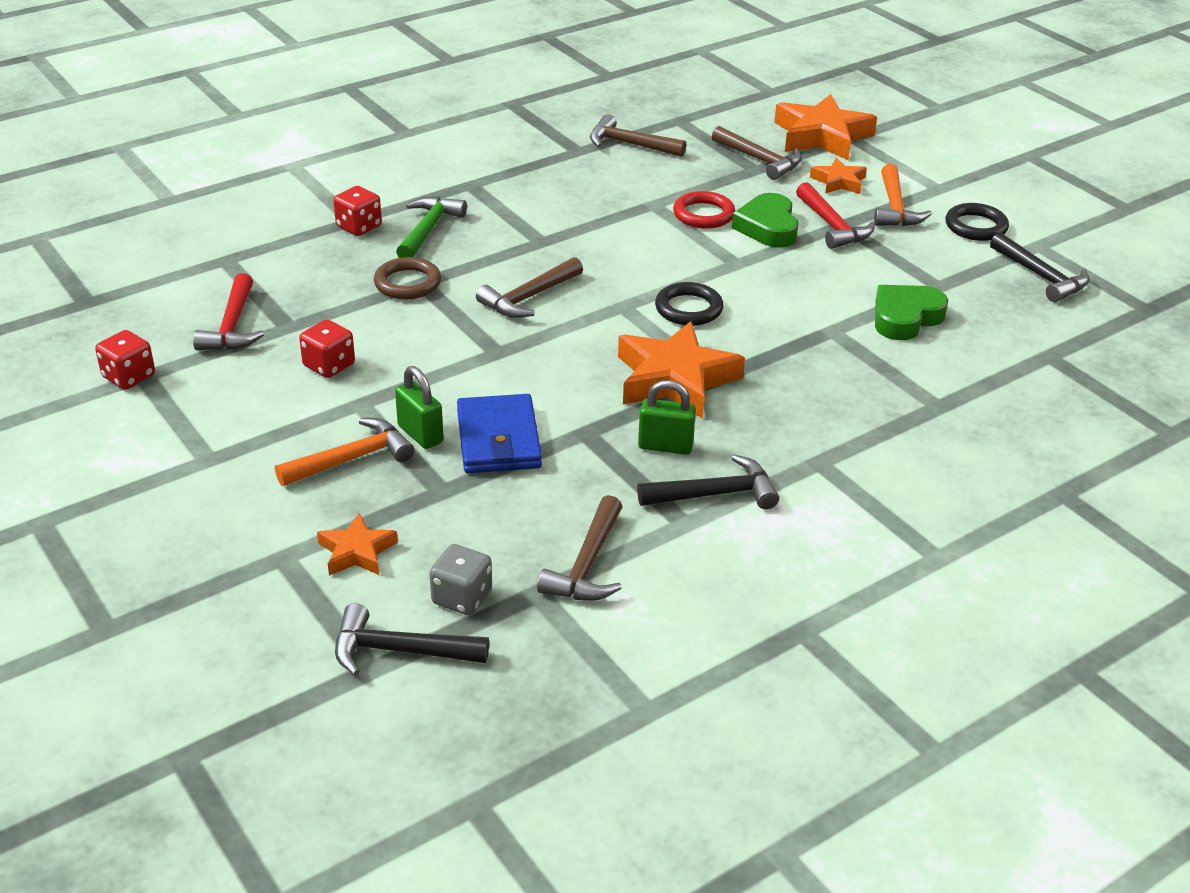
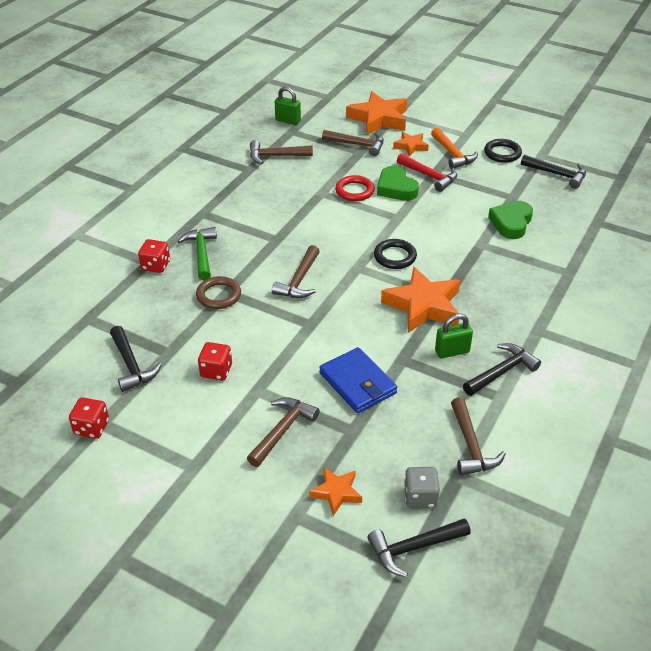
camera: 25 degrees left, 5 degrees up
(232, 326) = (131, 365): red hammer -> black hammer
(352, 459) = (283, 430): orange hammer -> brown hammer
(420, 434) = (309, 397): green padlock -> green padlock (288, 120)

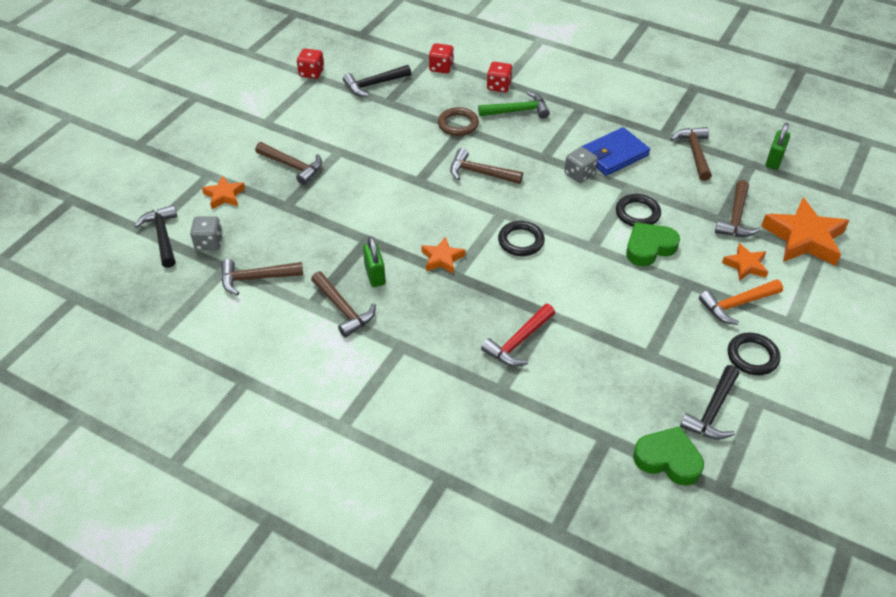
camera: 90 degrees right, 5 degrees up
(216, 371) = (363, 128): red dice -> red dice (441, 67)
(303, 219) = (579, 174): none -> grey dice
(354, 191) = (637, 213): red ring -> black ring
(357, 383) = (340, 209): blue wallet -> blue wallet (614, 154)
(423, 306) = (442, 259): orange star -> orange star, size x0.53
(429, 176) = (680, 279): red hammer -> red hammer (518, 342)
(502, 372) = (343, 309): black hammer -> brown hammer
(511, 223) = (593, 347): green heart -> green heart (668, 459)

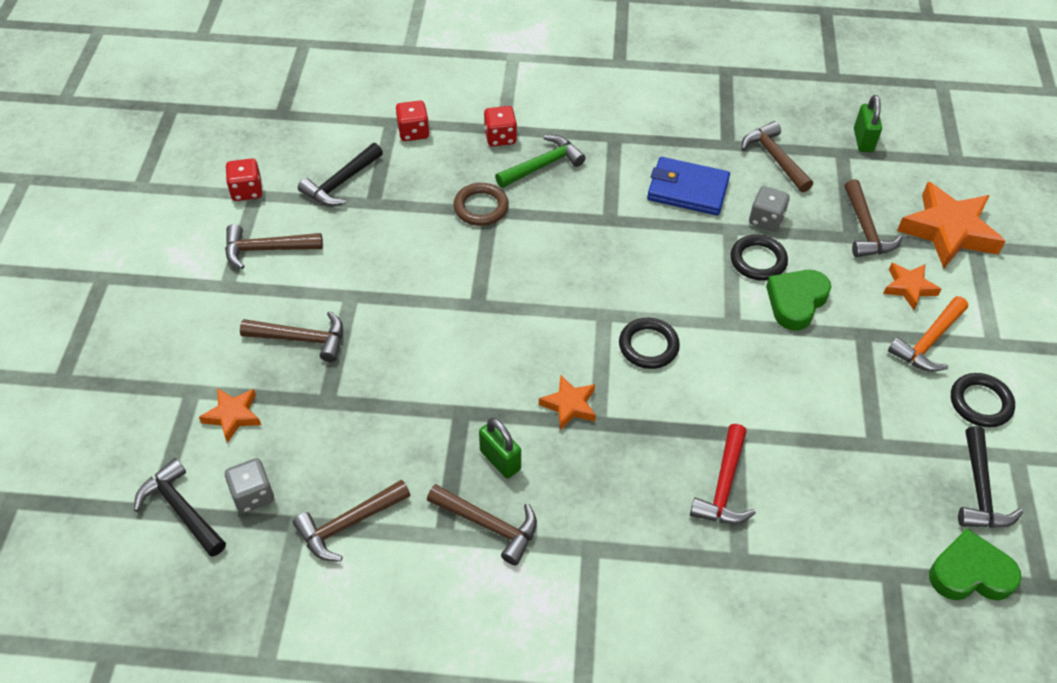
camera: 25 degrees left, 5 degrees up
(480, 173) = (546, 268): brown hammer -> brown hammer (266, 249)
(579, 174) = (664, 230): grey dice -> grey dice (766, 220)
(614, 154) = (687, 190): blue wallet -> blue wallet turned 75 degrees clockwise

